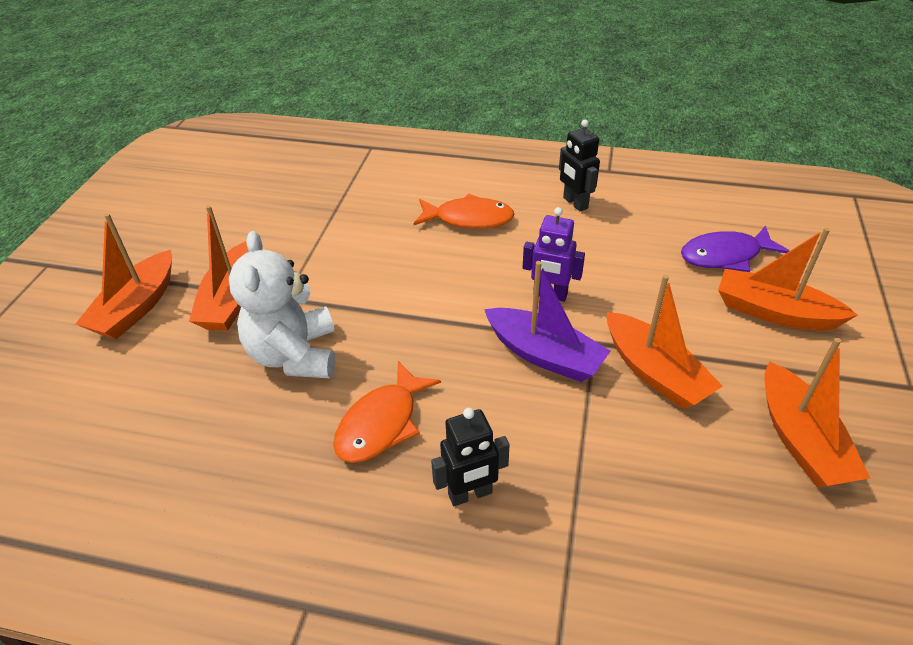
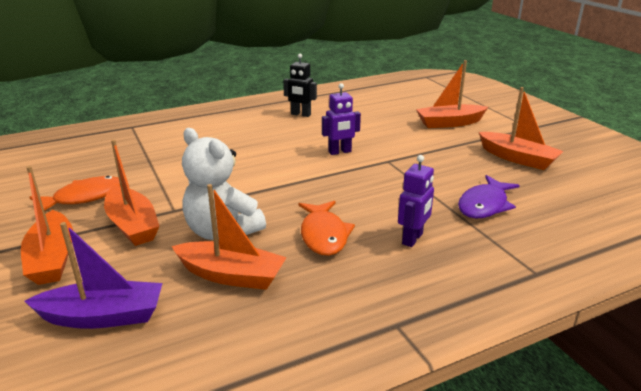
camera: 40 degrees left, 15 degrees down
(469, 219) = (248, 138): orange fish -> orange fish (84, 197)
(470, 494) = (413, 239): black robot -> purple robot
(544, 354) = (370, 174): purple boat -> purple boat (102, 316)
(654, 372) = (430, 160): orange boat -> orange boat (231, 275)
(725, 256) = (402, 111): purple fish -> purple fish (484, 205)

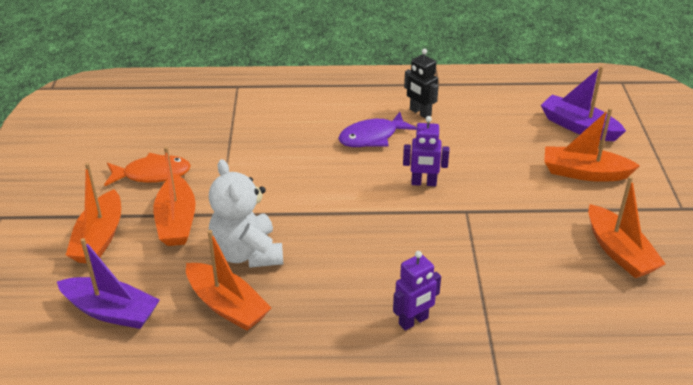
camera: 25 degrees right, 10 degrees up
(324, 235) = (333, 288): orange fish -> none
(421, 101) = (579, 127): none -> purple boat
(484, 205) = (522, 304): purple fish -> purple fish (372, 137)

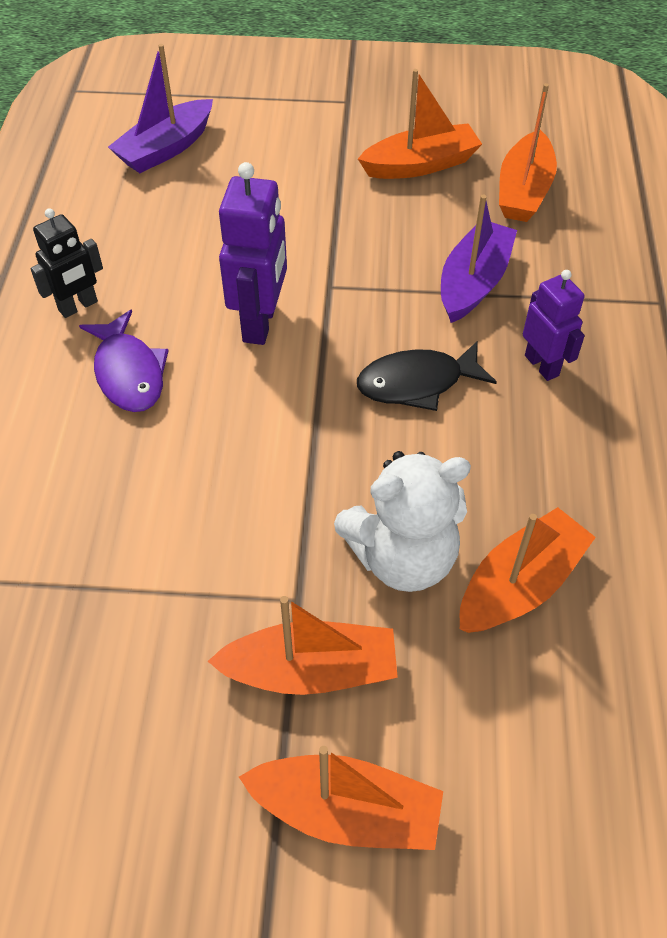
camera: 85 degrees left, 15 degrees up
(111, 311) = (538, 765): purple boat -> purple boat (473, 283)
(152, 174) = (160, 725): orange fish -> none
(384, 256) = (417, 383): none -> black fish
(423, 183) = (260, 323): purple robot -> purple robot, size x1.54
(584, 173) = (268, 163): orange boat -> orange boat (524, 190)

